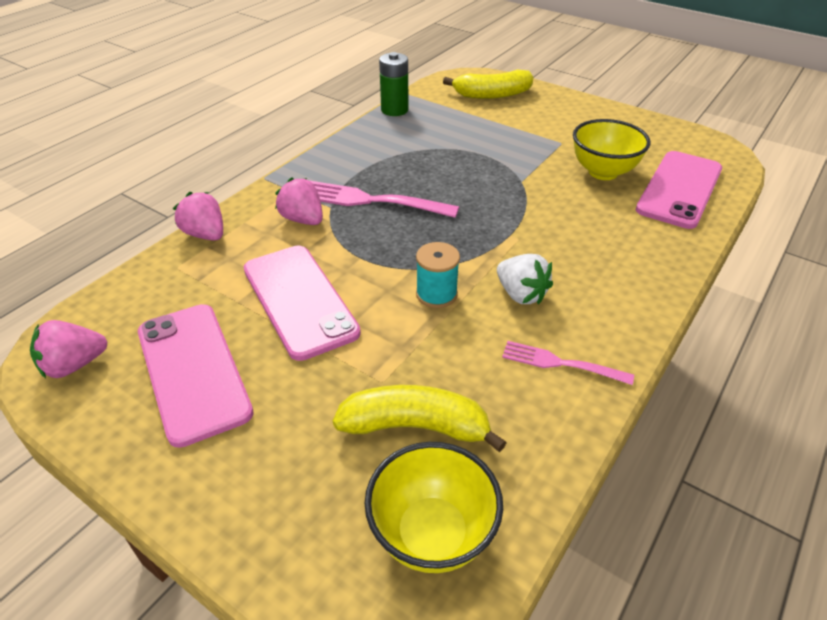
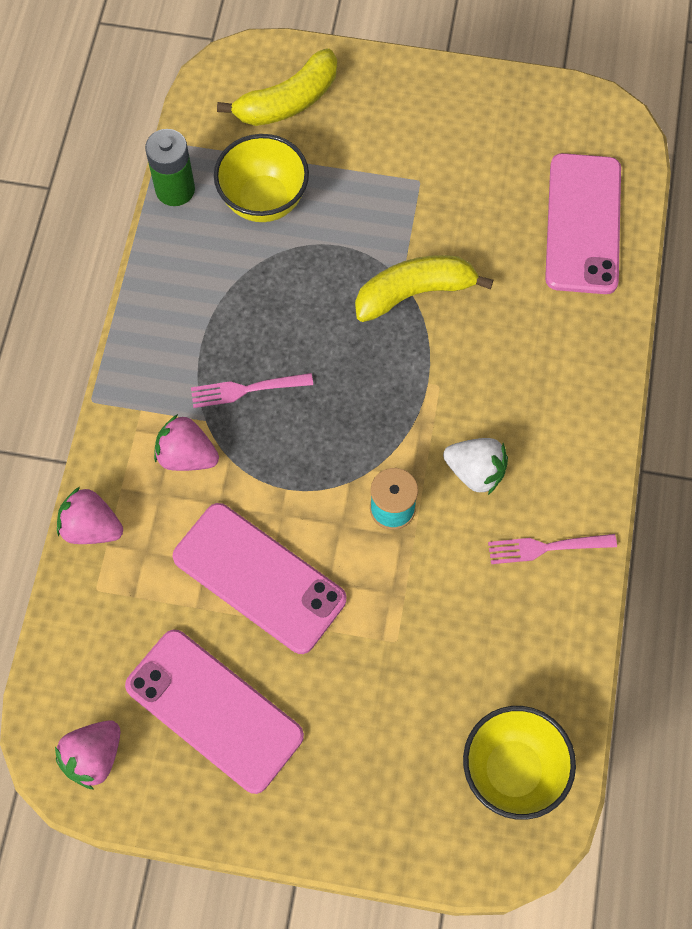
camera: 25 degrees left, 25 degrees up
(372, 201) = (247, 389): pink fork -> pink fork, size x0.60
(416, 426) = (451, 677): yellow banana -> yellow banana (415, 293)
(603, 172) = (489, 224): yellow bowl -> yellow bowl (264, 201)

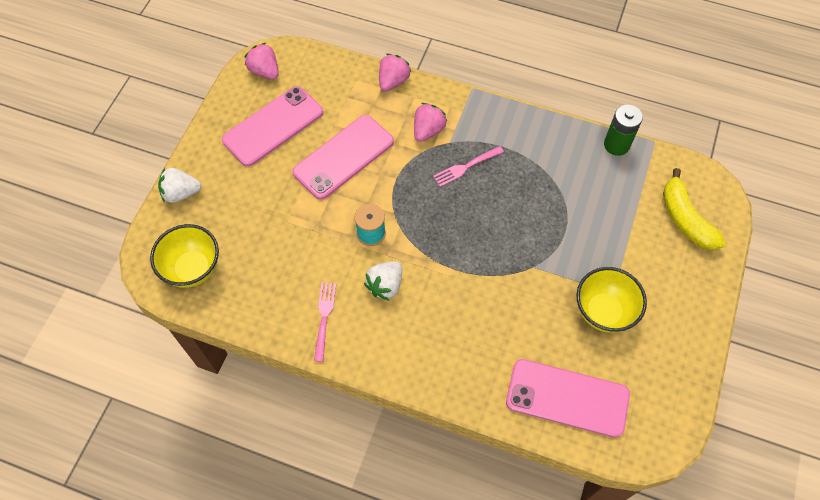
camera: 100 degrees right, 5 degrees down
(247, 389) = (466, 166): pink fork -> pink fork turned 120 degrees counterclockwise
(264, 201) = (604, 193): yellow bowl -> yellow bowl (603, 312)
(377, 835) = (181, 193): none -> white strawberry
(415, 293) = (522, 273): yellow banana -> none

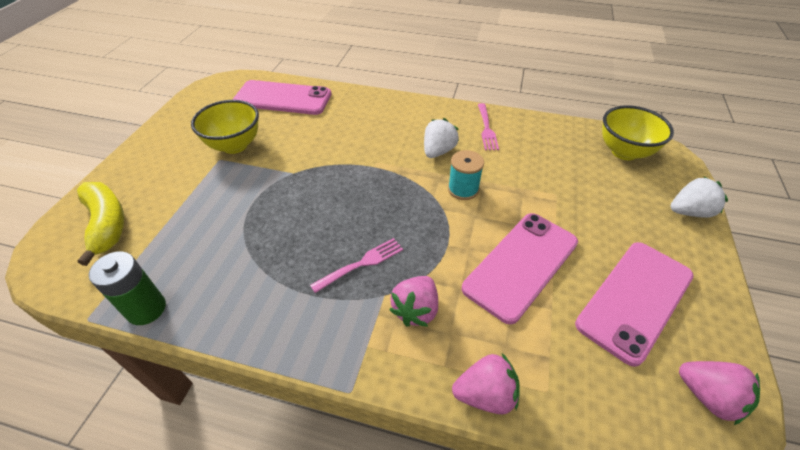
camera: 175 degrees right, 15 degrees down
(393, 81) = (485, 394): pink strawberry -> pink strawberry turned 120 degrees counterclockwise

